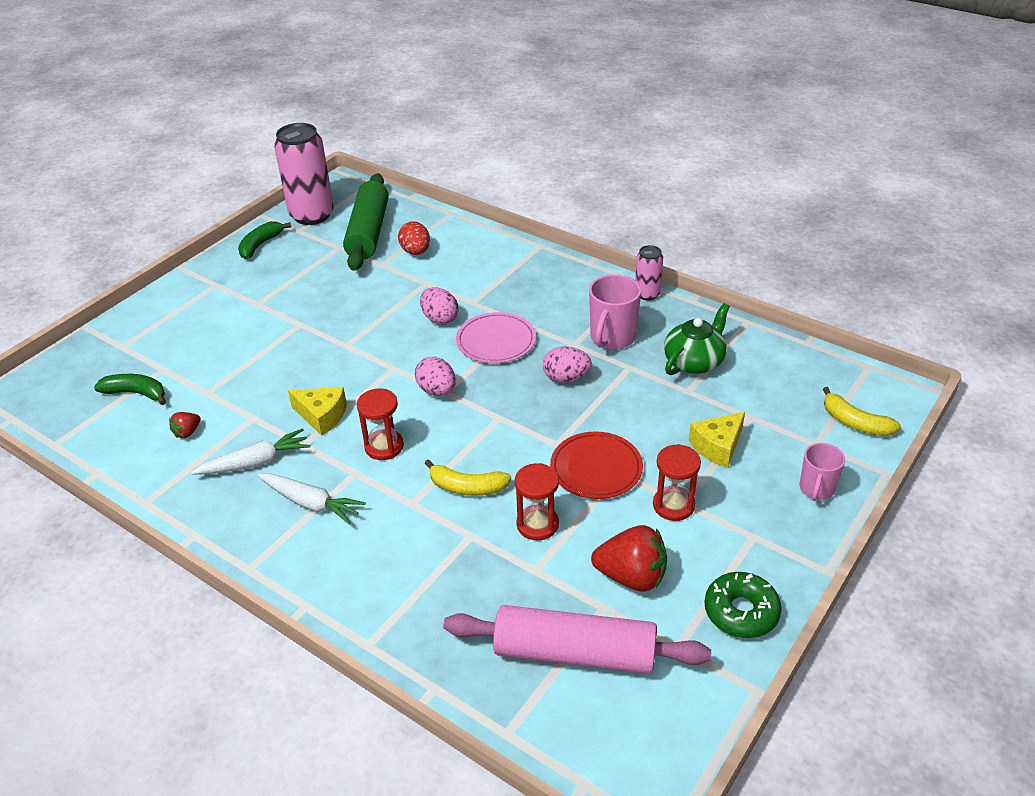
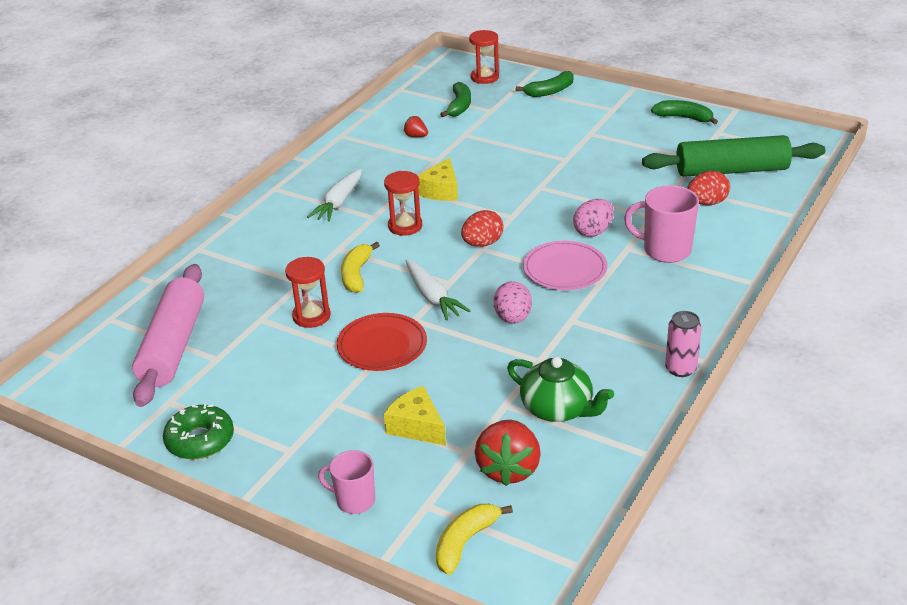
camera: 85 degrees right, 5 degrees down
(148, 322) = (550, 91): none -> green banana
(255, 462) = (384, 171): white carrot -> white carrot (432, 297)
(312, 215) = (749, 134): pink can -> none
(437, 390) = (482, 243): pink egg -> red egg
(612, 338) = (587, 345): pink mug -> pink mug (665, 250)
(631, 576) = (247, 373): red strawberry -> red strawberry (508, 469)
(673, 505) = (332, 396): red hourglass -> red hourglass (484, 77)

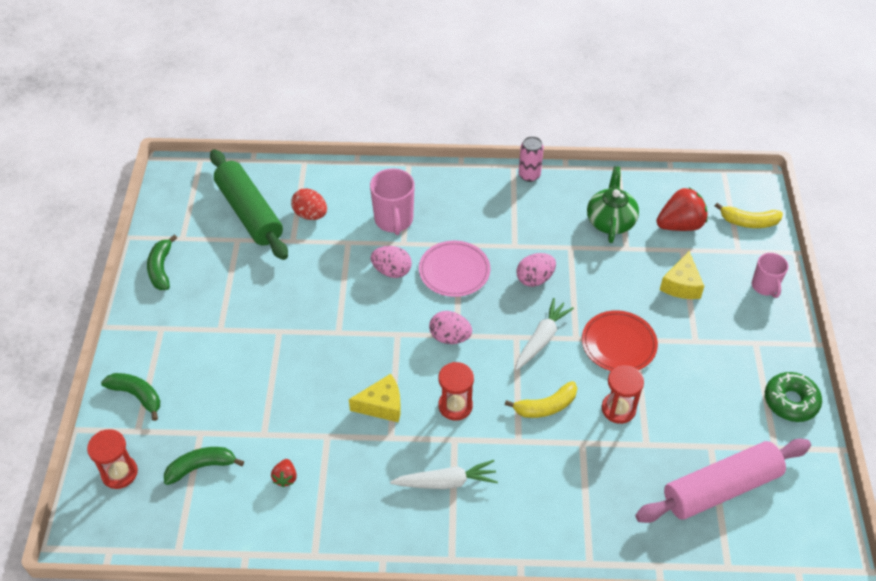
camera: 120 degrees left, 15 degrees up
(482, 243) = (450, 337): red egg -> pink egg

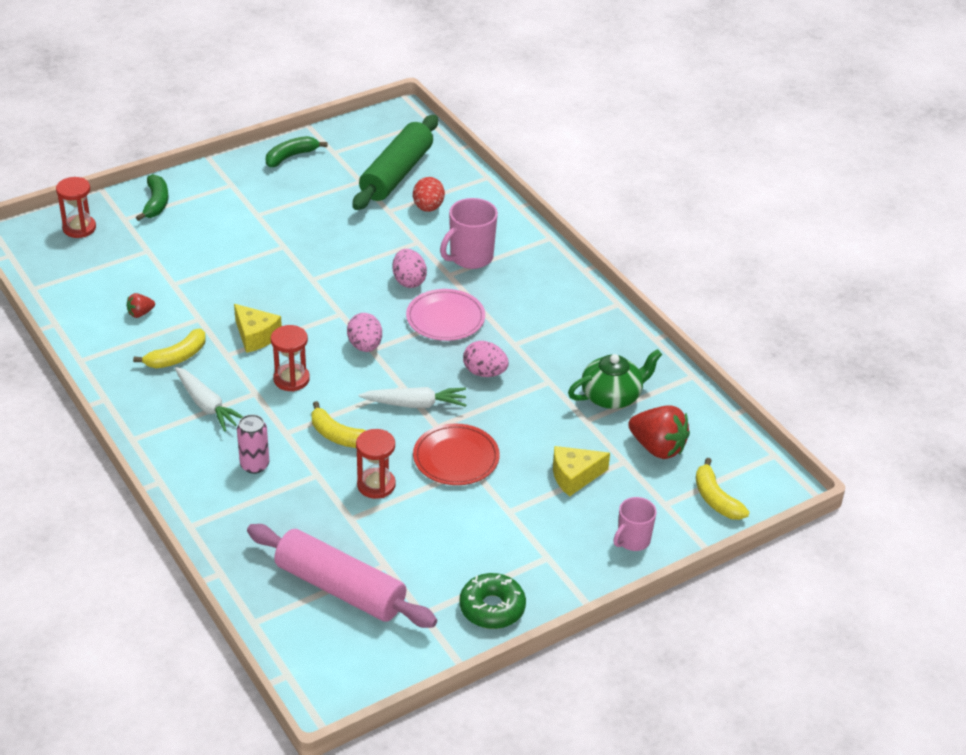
camera: 55 degrees right, 10 degrees down
(201, 467) = (116, 265): green banana -> none
(367, 476) = (177, 357): none -> yellow banana
(529, 175) = (617, 319): pink can -> pink can (254, 465)

